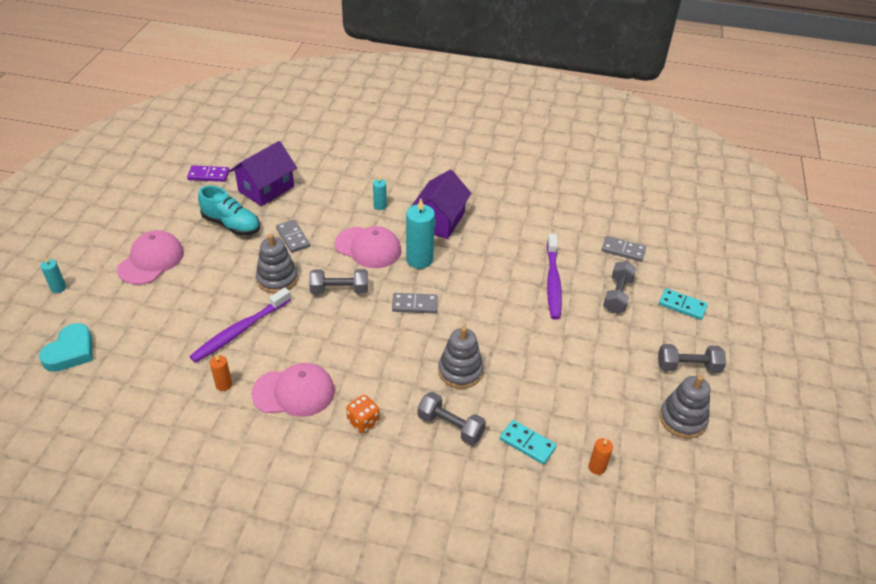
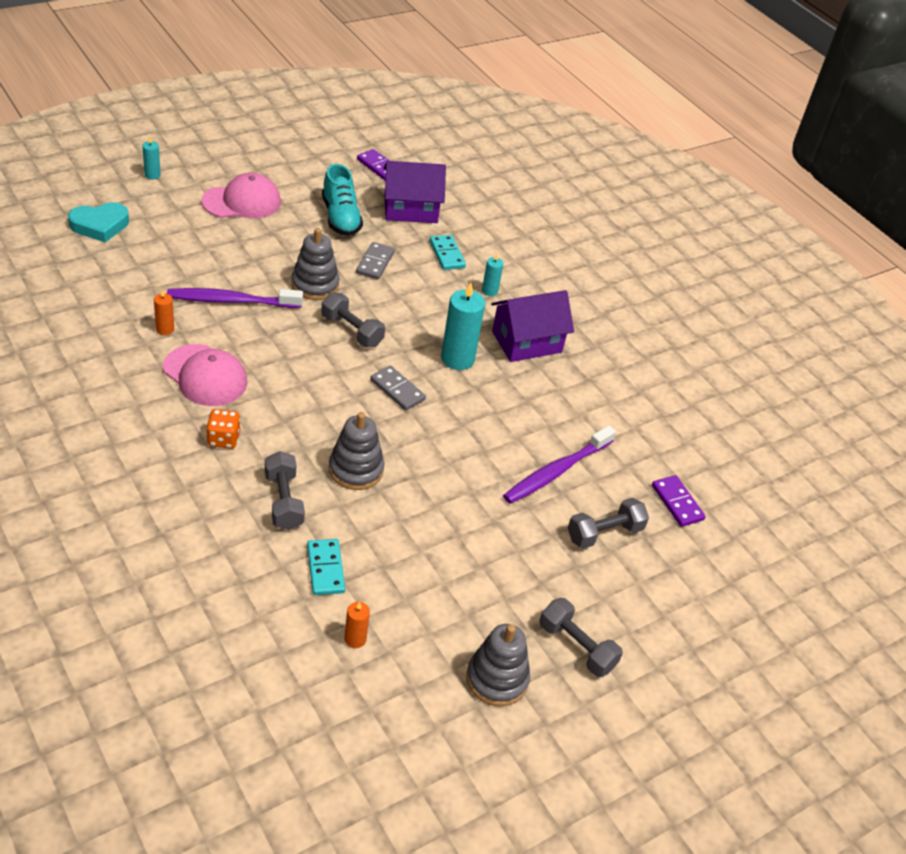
camera: 40 degrees right, 0 degrees up
(368, 248) = (427, 316): pink cap -> none
(623, 250) = (677, 503): grey domino -> purple domino
(682, 305) = (660, 596): turquoise domino -> turquoise domino (447, 254)

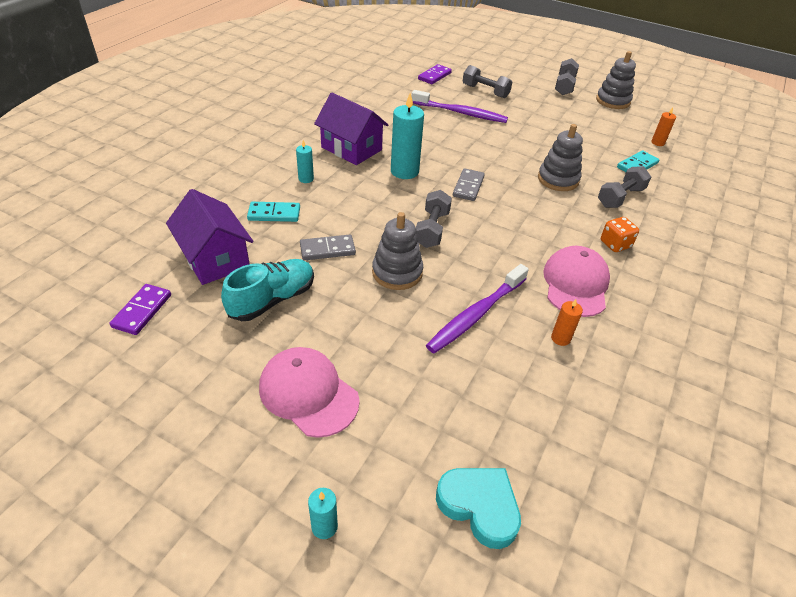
camera: 115 degrees left, 0 degrees up
(231, 301) = (476, 314): purple toothbrush -> purple toothbrush turned 75 degrees clockwise
(447, 254) = (274, 214): turquoise domino -> turquoise domino turned 45 degrees clockwise

